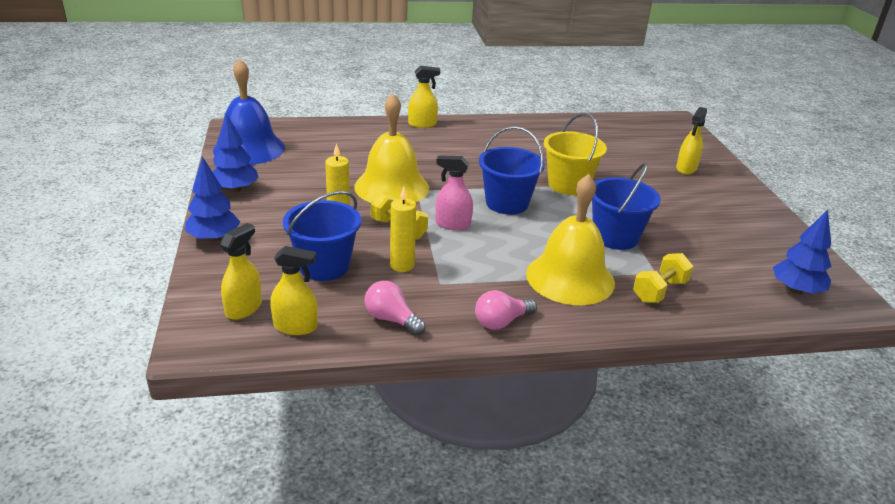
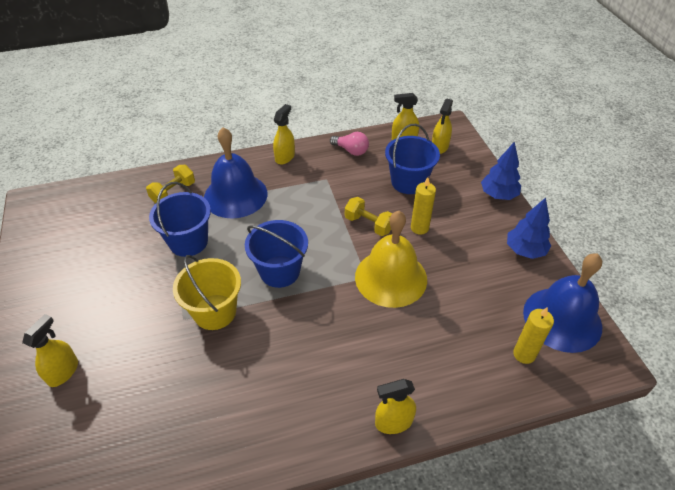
camera: 175 degrees right, 15 degrees up
(402, 265) = (356, 190): yellow candle -> yellow candle (524, 354)
(452, 224) = (326, 236): pink spray bottle -> none
(501, 322) = (285, 157): pink light bulb -> yellow spray bottle
(570, 278) = (235, 195): yellow bell -> blue bell
(796, 290) = (68, 206): blue tree -> none

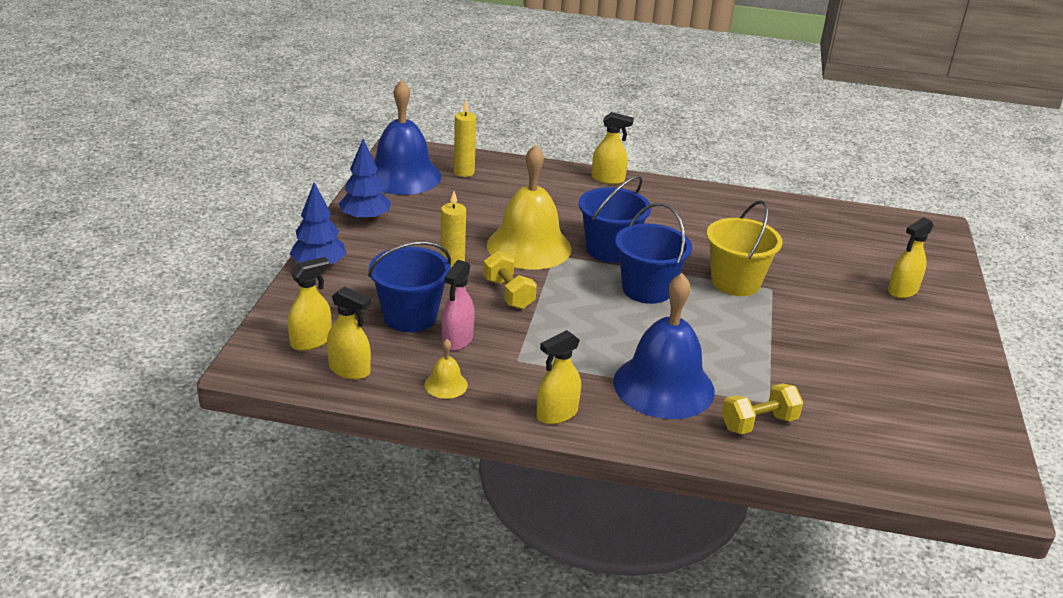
camera: 155 degrees left, 15 degrees down
(188, 242) = (749, 353): blue bucket -> blue bucket (609, 250)
(351, 150) = (446, 385): pink light bulb -> yellow bell
(369, 178) = (457, 340): none -> pink spray bottle

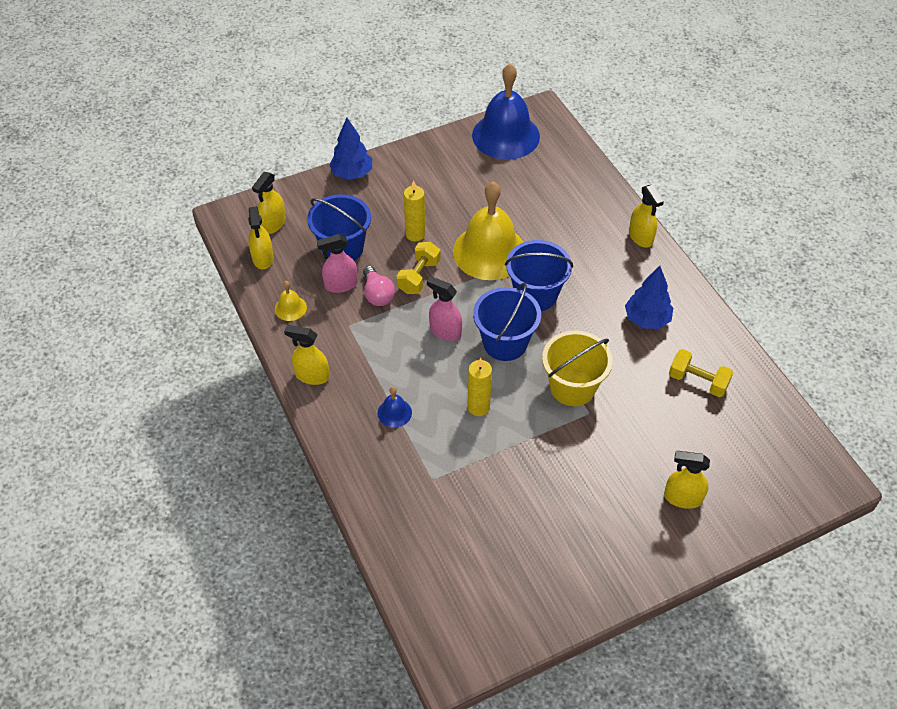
camera: 55 degrees right, 20 degrees up
(311, 341) = (273, 224): yellow spray bottle -> yellow spray bottle turned 105 degrees clockwise
(365, 219) = (429, 156): blue tree -> blue tree (647, 319)
(464, 172) = (550, 160): yellow candle -> yellow candle (478, 407)
(499, 325) = (377, 294): none -> pink light bulb
(595, 311) = (445, 331): none -> pink spray bottle
(663, 386) = (394, 412): blue bell -> blue bell, size x0.42
(758, 423) = (402, 484): yellow dumbbell -> yellow dumbbell (698, 381)

